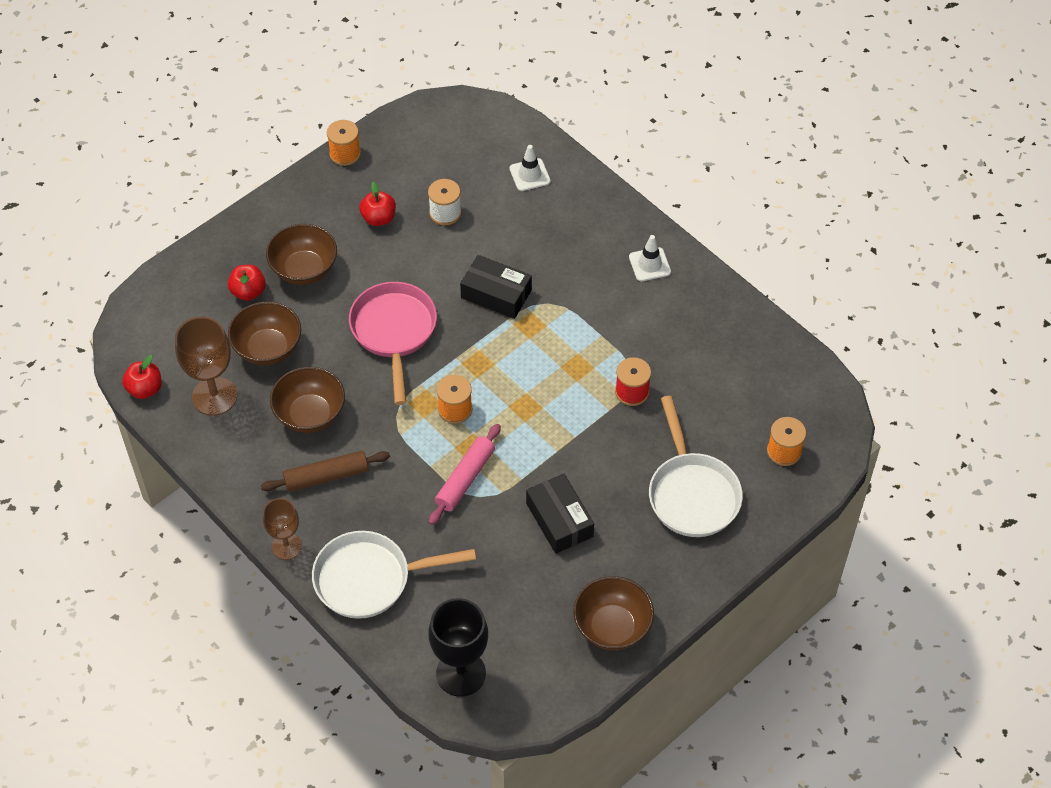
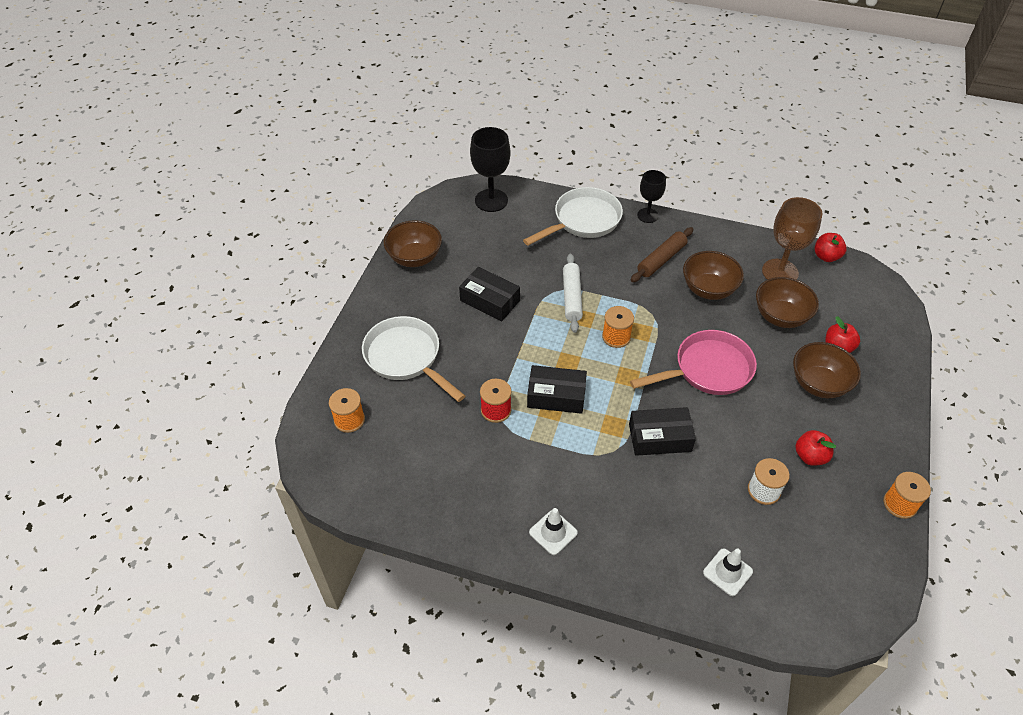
camera: 150 degrees right, 5 degrees down
(286, 546) = (647, 215): brown goblet -> black goblet
(394, 332) = (708, 369): pink pan -> pink pan turned 75 degrees counterclockwise
(465, 479) = (572, 297): pink rolling pin -> white rolling pin
(563, 377) = (556, 396): none -> black box

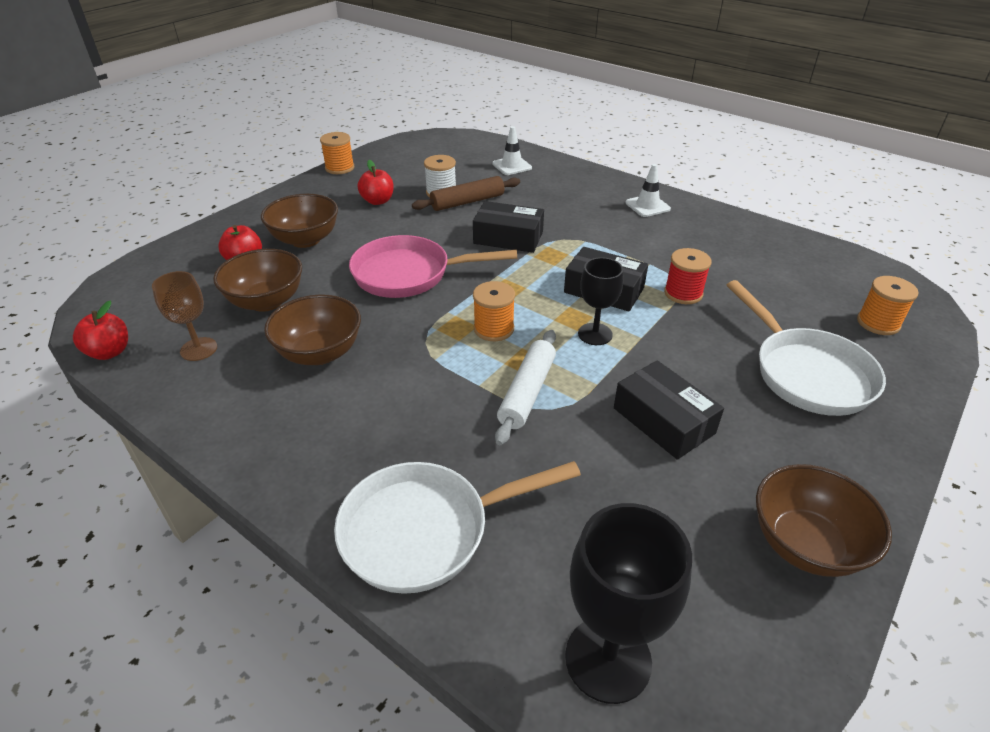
camera: 160 degrees left, 10 degrees down
(647, 215) = (294, 503): black goblet -> black goblet (595, 334)
(661, 260) = (346, 412): brown rolling pin -> brown rolling pin (467, 202)
(780, 272) = (199, 349): brown goblet -> brown goblet, size x0.63

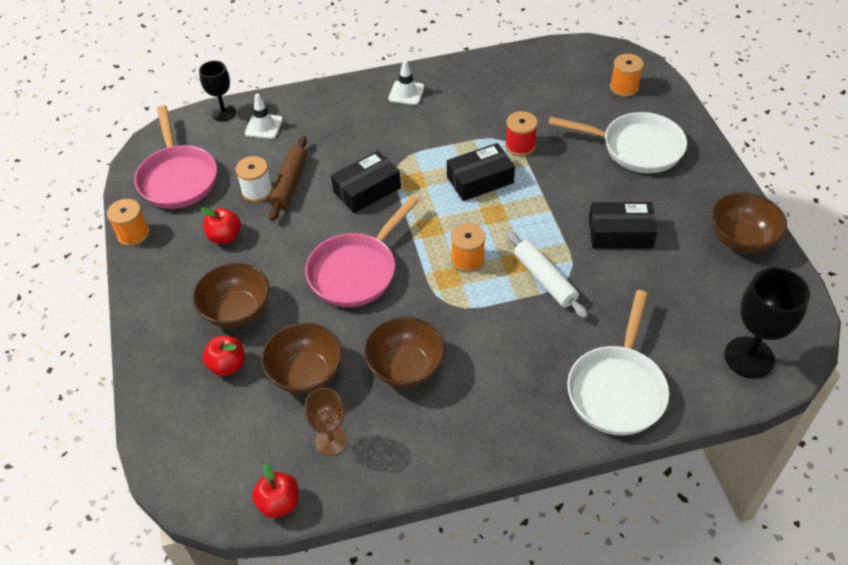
camera: 50 degrees left, 10 degrees up
(413, 159) = (178, 178): none -> pink pan
(595, 334) = (520, 213): black goblet -> black goblet (224, 113)

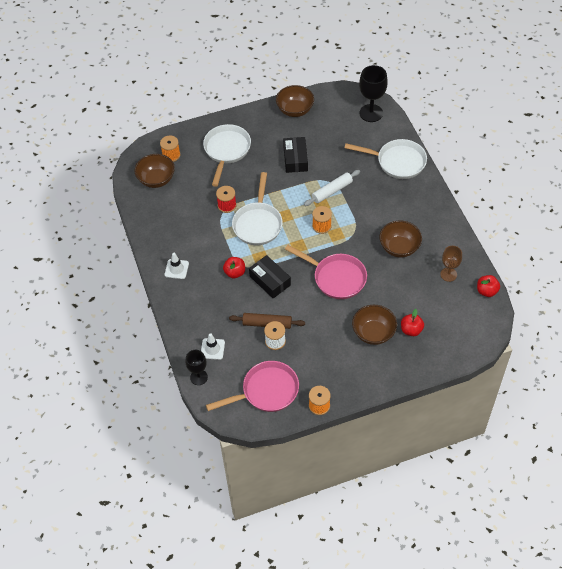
camera: 95 degrees left, 5 degrees up
(225, 236) = (316, 351): red apple -> red apple (235, 272)
(306, 374) = (410, 292): brown bowl -> brown bowl (156, 180)
(480, 180) = (258, 224): black box -> white pan

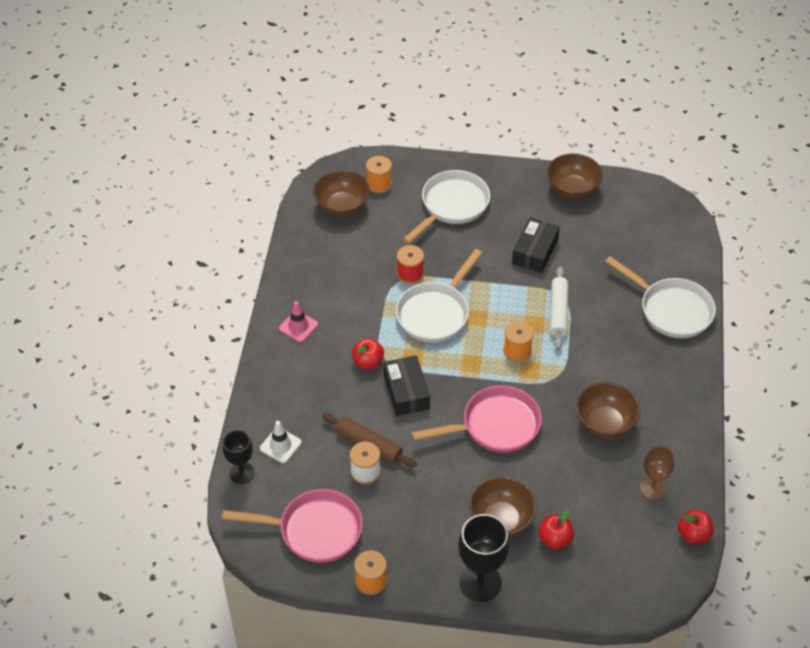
camera: 25 degrees right, 5 degrees down
(176, 269) = (298, 326): white traffic cone -> pink traffic cone
(332, 191) = (558, 312): white rolling pin -> white rolling pin turned 75 degrees counterclockwise
(336, 278) = (495, 426): pink pan -> pink pan turned 75 degrees counterclockwise
(371, 113) = (673, 232): black goblet -> black goblet (480, 582)

